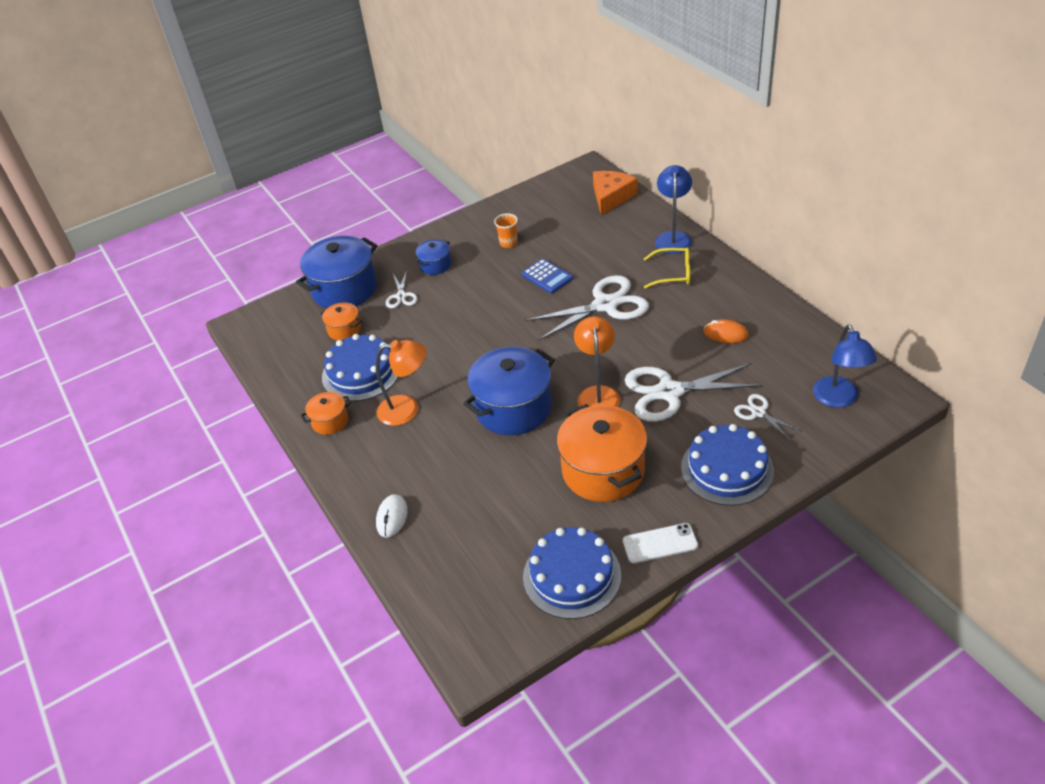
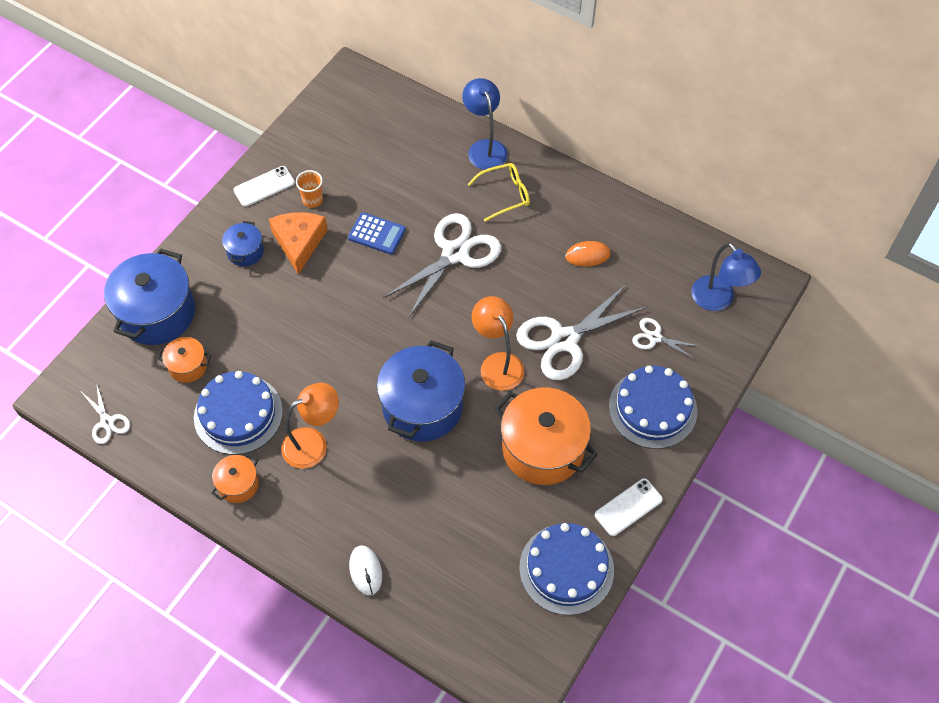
camera: 30 degrees left, 15 degrees up
(401, 296) = (229, 304): white scissors -> white scissors (107, 422)
(476, 226) = (264, 186): none -> white phone
(611, 197) = (395, 109): orange cheese -> orange cheese (299, 243)

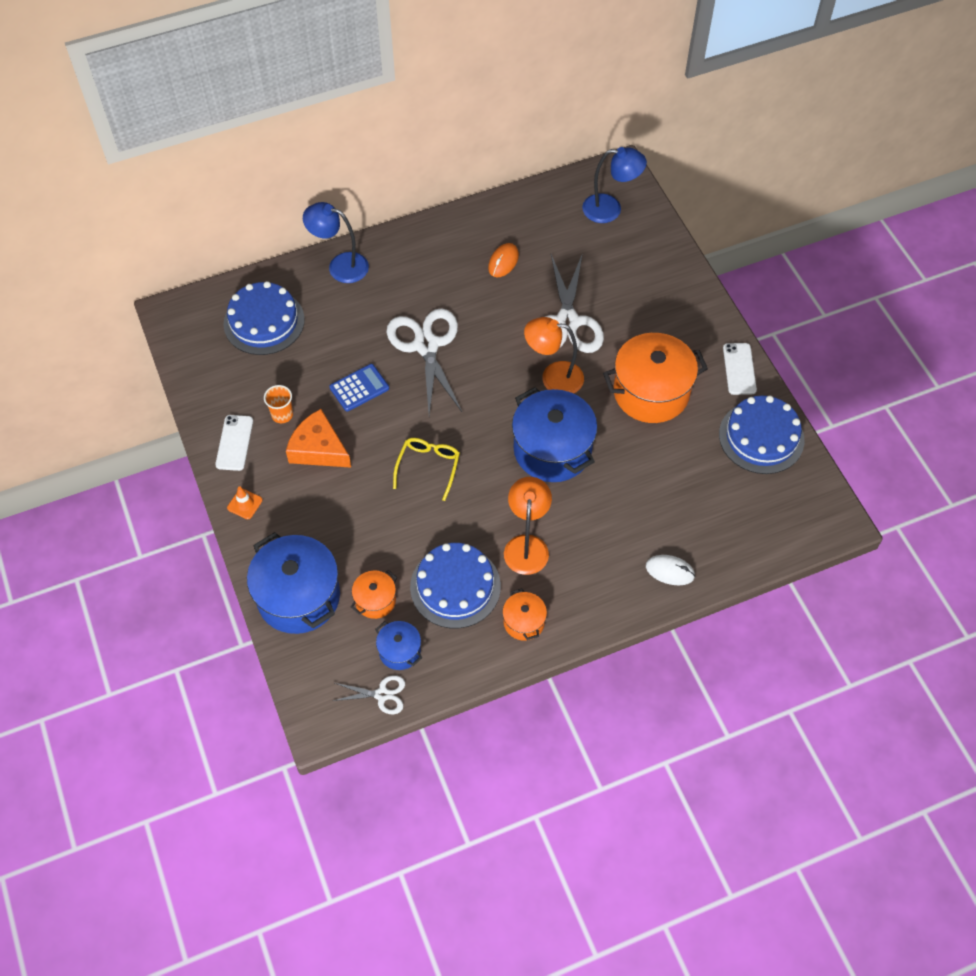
camera: 55 degrees left, 0 degrees up
(214, 227) = (244, 504): none -> orange traffic cone
(245, 251) = (292, 494): blue pot -> blue pot (399, 651)
(505, 194) = (399, 279): yellow glasses -> yellow glasses (428, 467)
(652, 408) = (669, 304): blue cake -> blue cake (264, 322)
(655, 337) = (611, 266): white scissors -> none

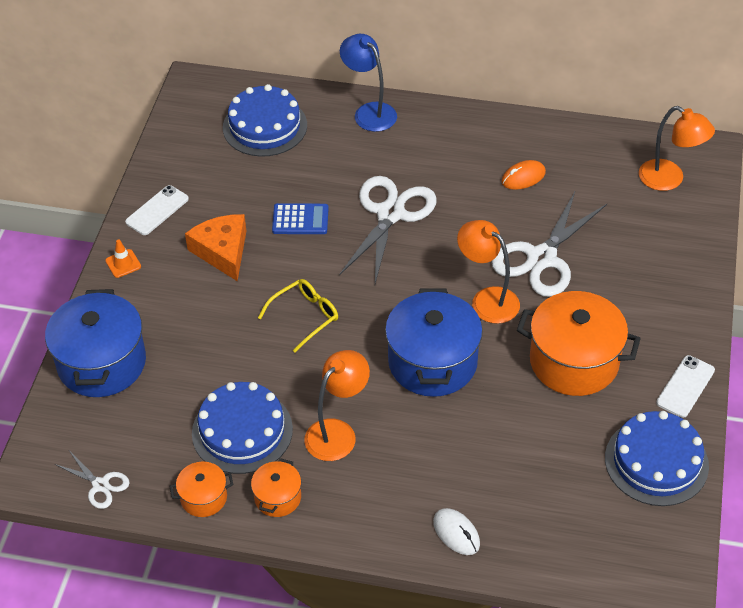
camera: 35 degrees right, 10 degrees down
(282, 415) = (216, 208): orange cup -> none
(375, 600) = (163, 403): orange pot -> orange pot (203, 498)
(399, 651) = (147, 457): blue pot -> none
(610, 209) = (669, 180): blue lamp -> orange lamp

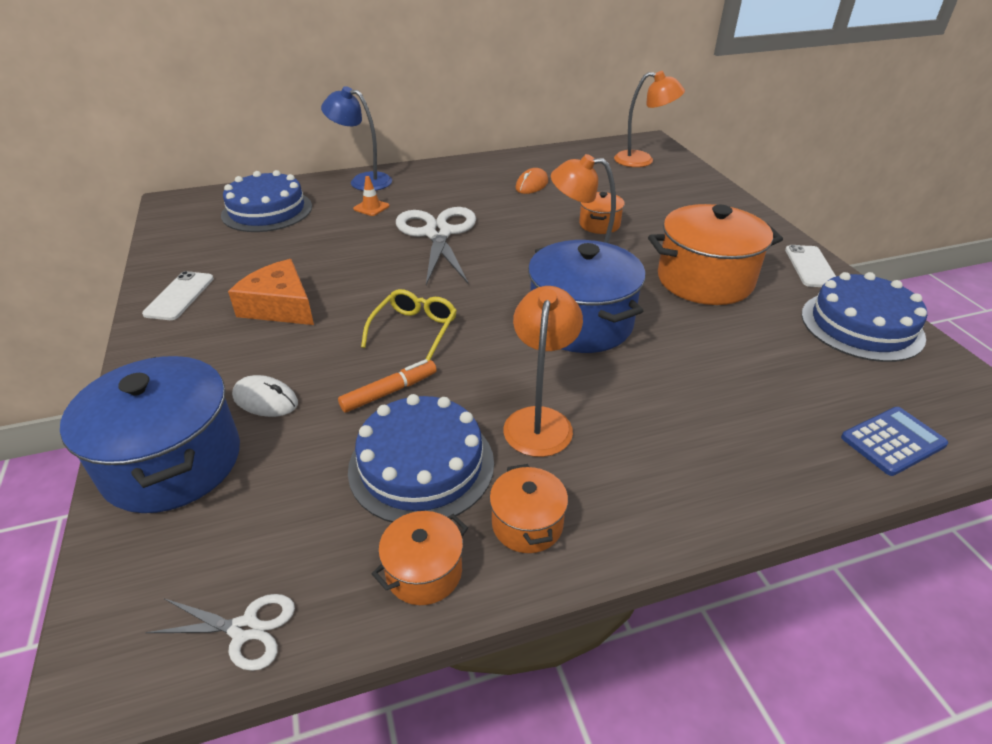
camera: 30 degrees left, 10 degrees down
(123, 263) = (157, 352): orange traffic cone -> orange traffic cone (371, 207)
(255, 366) = (389, 392): none -> orange marker
(300, 220) = (351, 260): blue calculator -> blue calculator (893, 441)
(456, 533) = (768, 467): white mouse -> white mouse (265, 400)
(542, 258) = (599, 224): white scissors -> orange pot

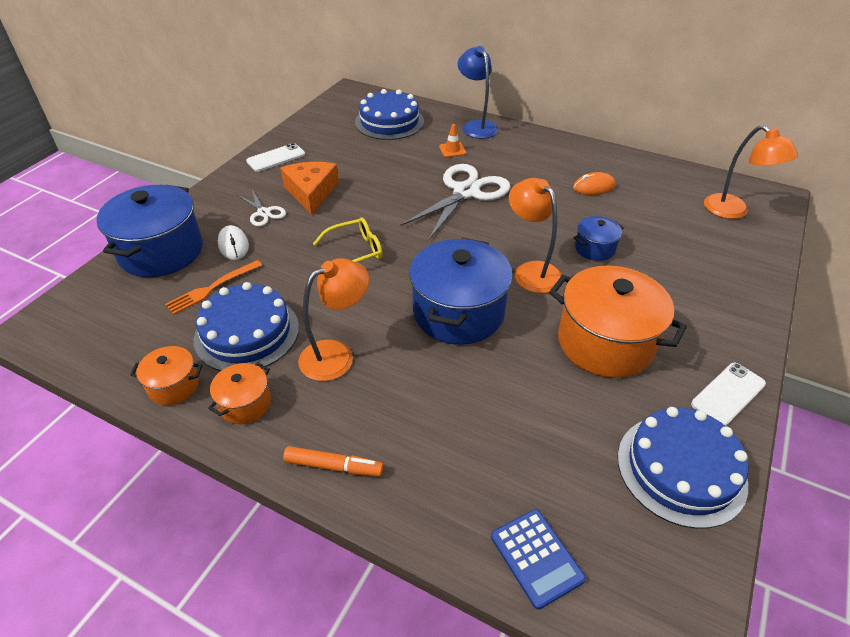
camera: 45 degrees right, 5 degrees up
(245, 629) = (88, 350): white scissors -> white scissors (263, 213)
(308, 455) = (211, 288): none -> orange fork
(389, 392) = (290, 281): orange marker -> orange marker (333, 466)
(599, 224) = (594, 248): orange pot -> blue pot
(893, 441) = (536, 557): blue calculator -> blue calculator turned 45 degrees clockwise

